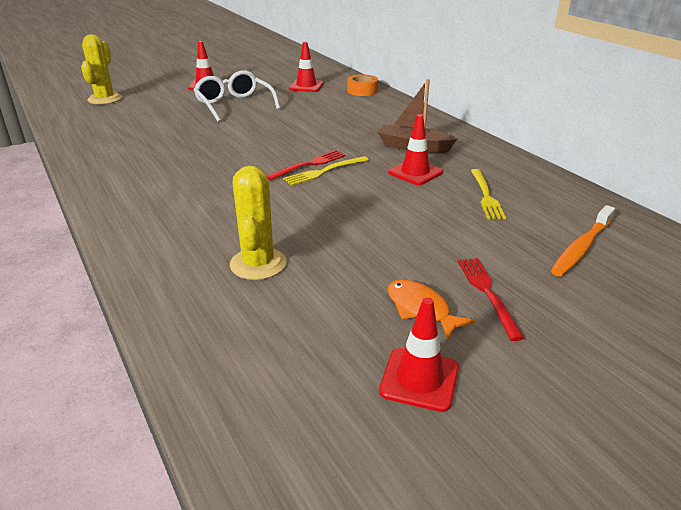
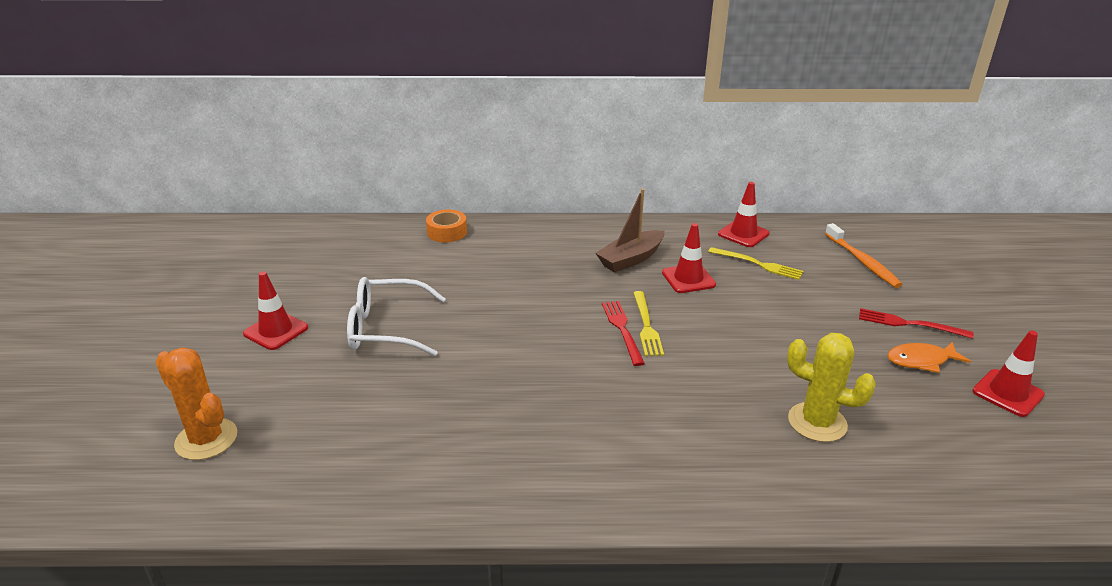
camera: 60 degrees left, 0 degrees up
(105, 99) = (206, 439): yellow cactus -> orange cactus
(306, 86) = (384, 260): red traffic cone -> red traffic cone (743, 234)

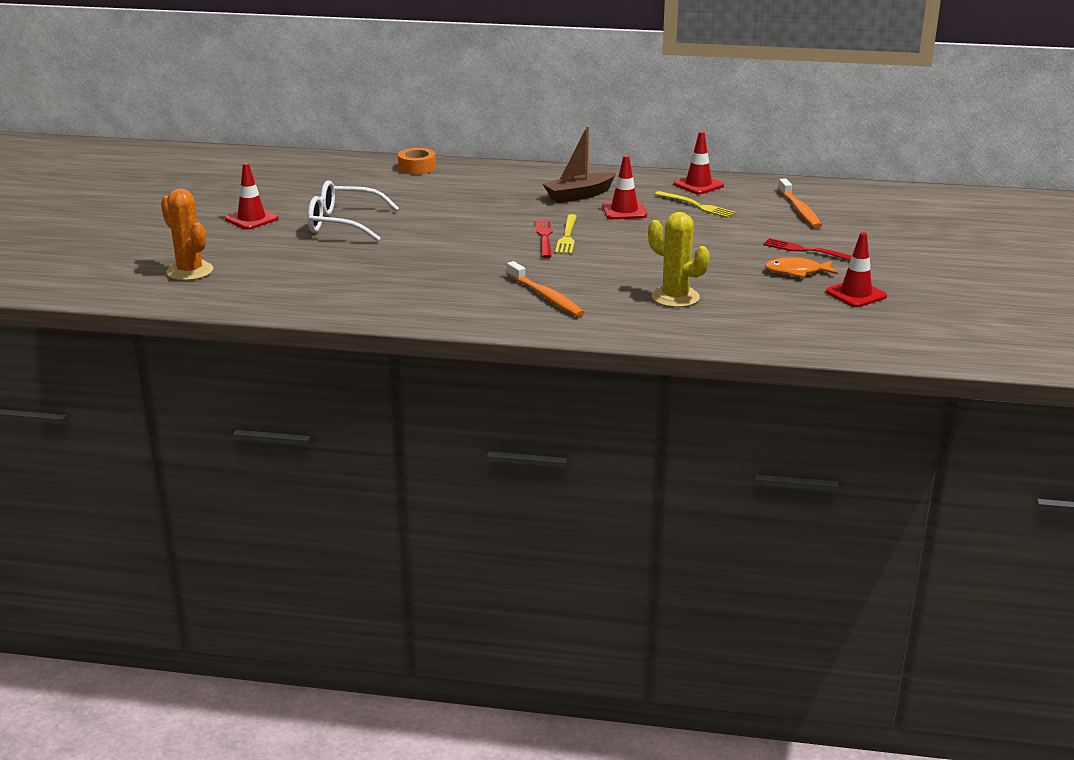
camera: 10 degrees right, 5 degrees down
(667, 439) = (546, 296): none -> orange toothbrush

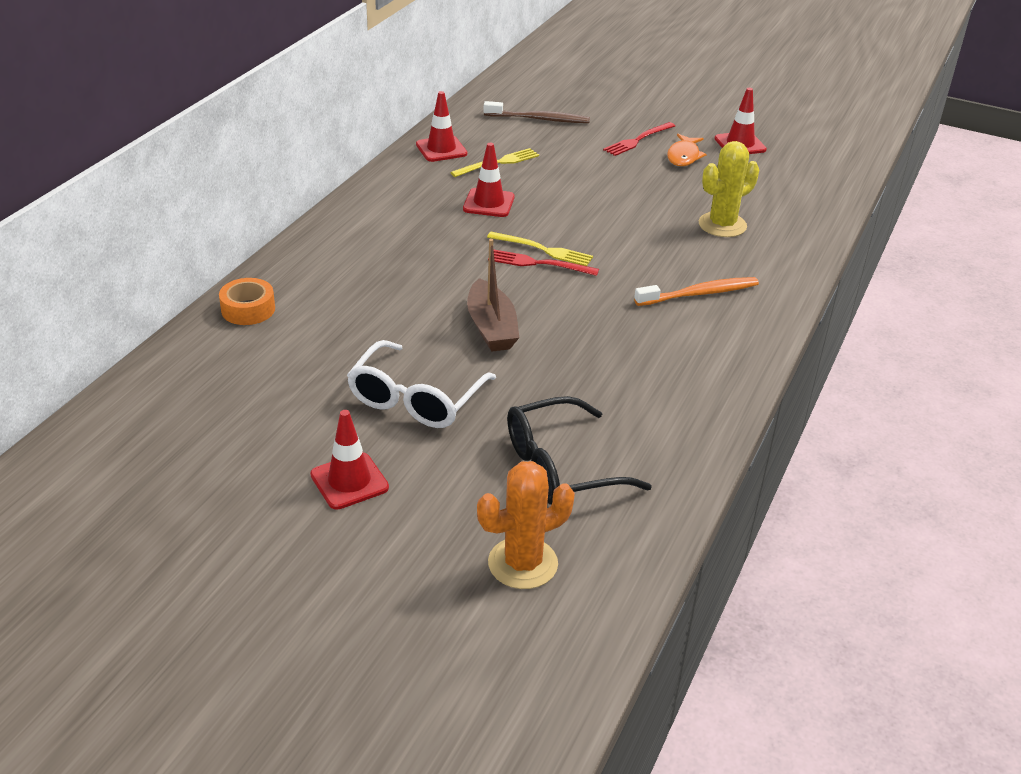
camera: 75 degrees left, 10 degrees up
(288, 271) = (560, 467): none -> black glasses
(579, 195) = (425, 219): brown boat -> brown boat (491, 327)
(799, 210) = (539, 119): orange toothbrush -> brown toothbrush

